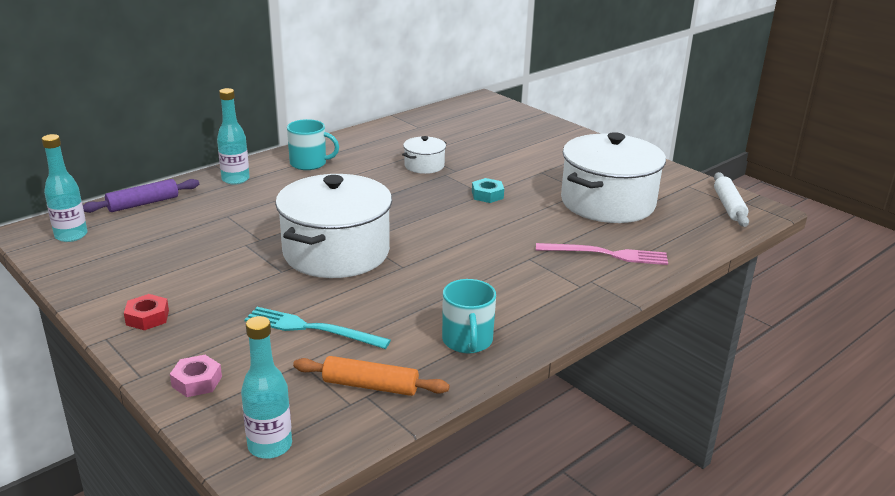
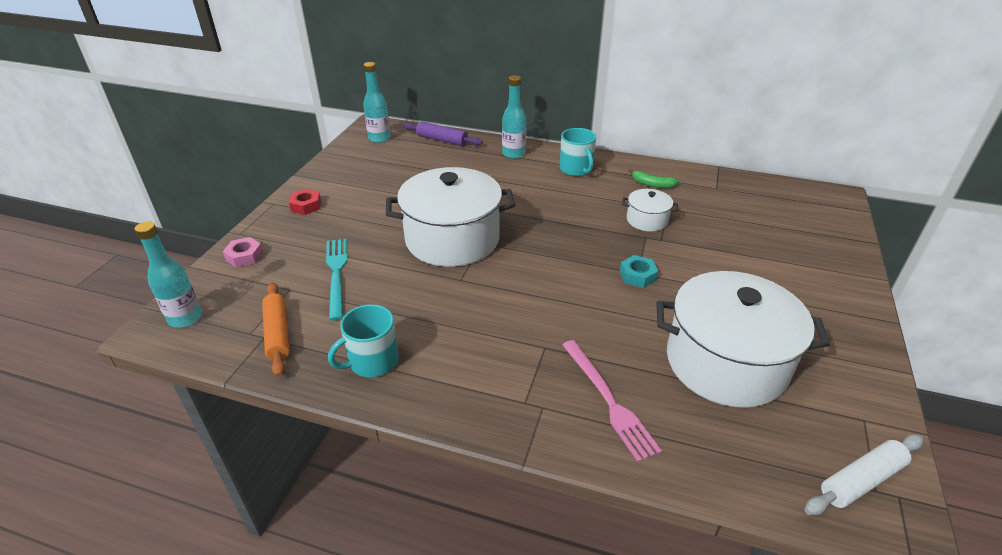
camera: 60 degrees right, 10 degrees up
(379, 145) = (652, 184): none -> green banana

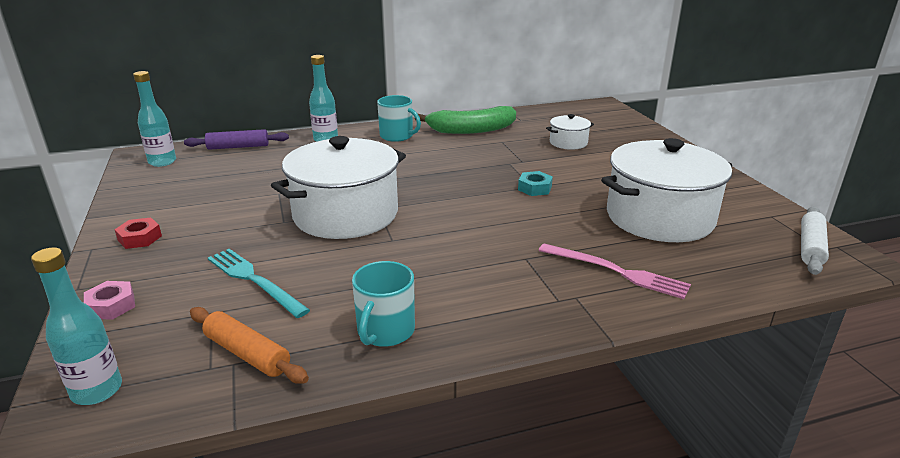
camera: 35 degrees left, 10 degrees down
(647, 220) = (496, 153): white pot -> white pot (568, 143)
(652, 184) = (471, 130): green banana -> green banana, size x2.13

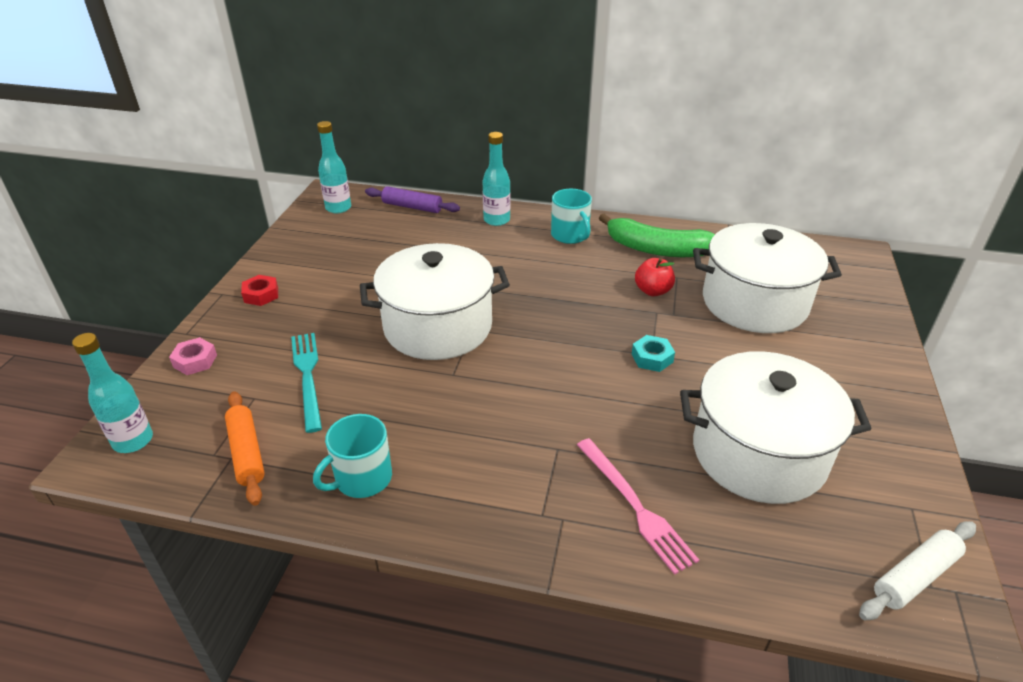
camera: 30 degrees right, 10 degrees up
(494, 152) = (652, 291): none -> red apple
(568, 143) = (754, 303): white pot -> white pot, size x2.18

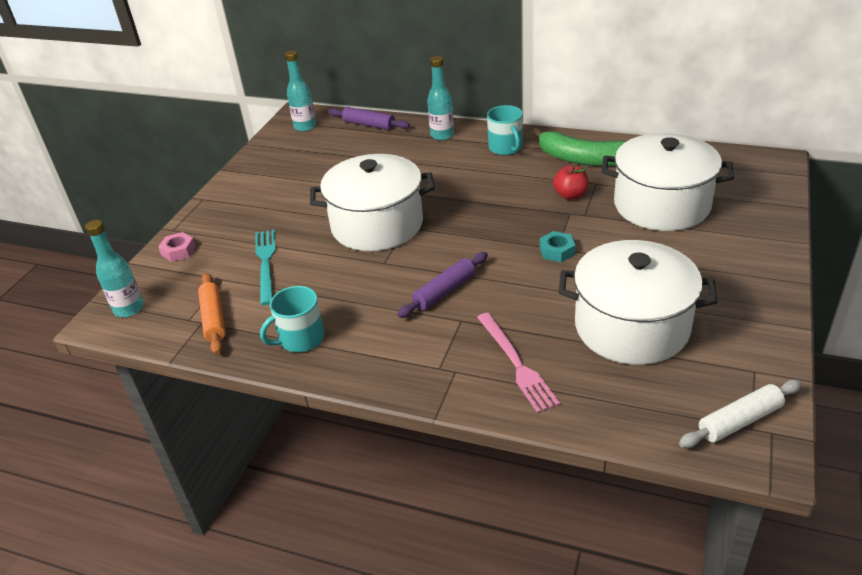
camera: 10 degrees right, 0 degrees up
(261, 295) = (234, 199): red nut -> none
(531, 411) = (445, 291): none -> purple rolling pin

